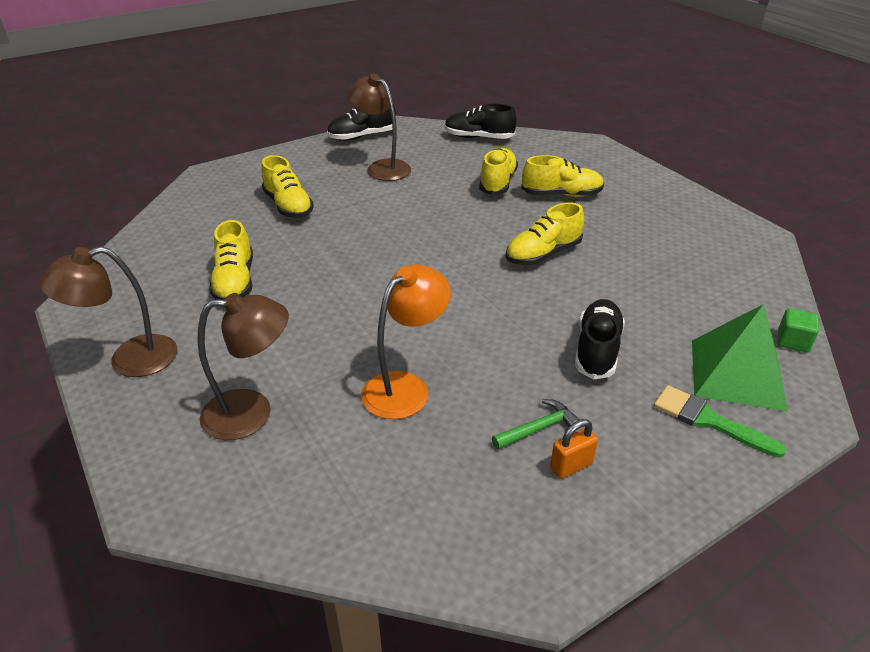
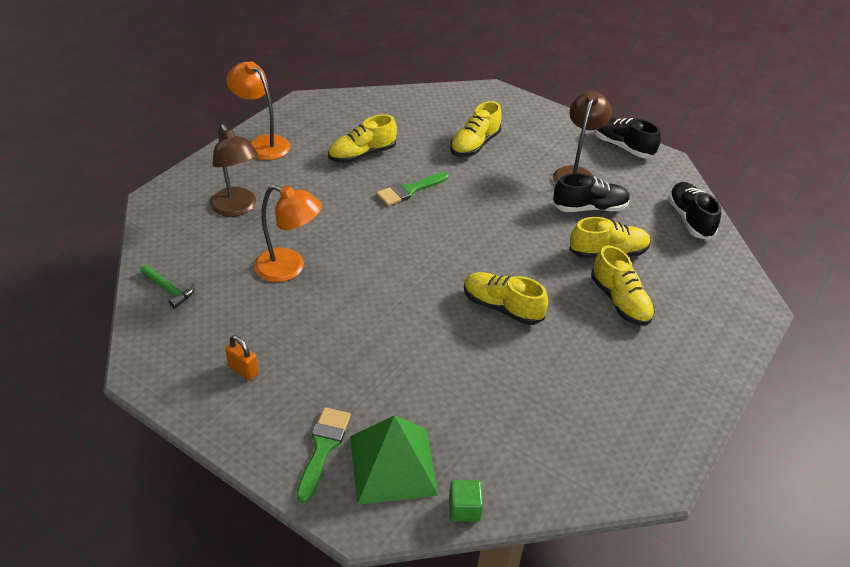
camera: 65 degrees right, 5 degrees up
(129, 360) = (262, 143): brown lamp -> orange lamp
(329, 264) = (409, 190): none -> green brush
(538, 428) = (274, 346): green hammer -> green hammer (169, 289)
(597, 350) = (381, 365): black shoe -> black shoe (590, 208)

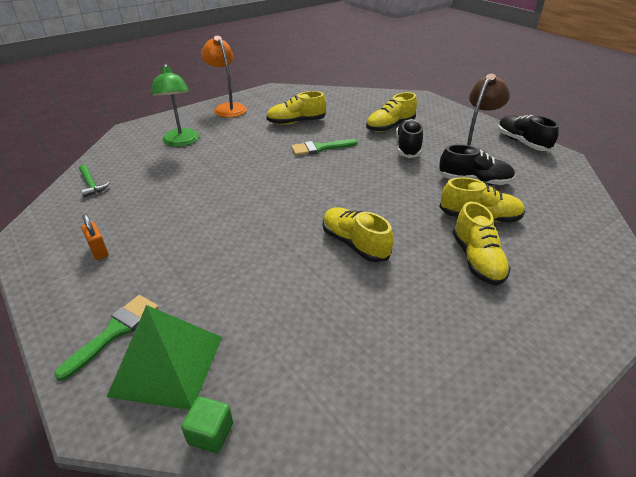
camera: 20 degrees right, 5 degrees down
(237, 208) = (181, 142): brown lamp -> green lamp
(289, 268) = (190, 185): orange lamp -> none
(689, 219) = (574, 203): black shoe -> black shoe (408, 147)

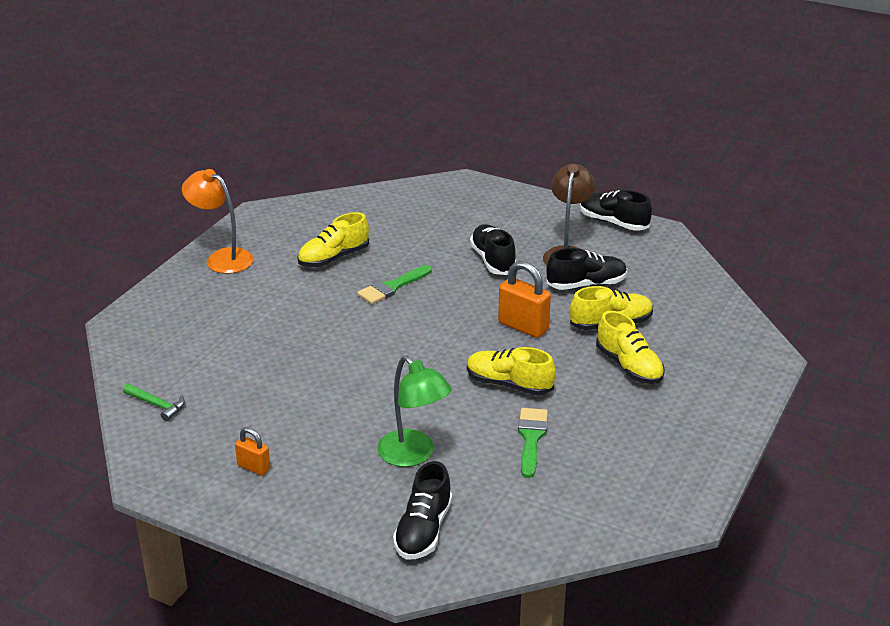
camera: 25 degrees left, 5 degrees down
(115, 332) = (350, 524): green brush -> green brush (531, 438)
(167, 365) = (423, 530): green pyramid -> black shoe
(181, 142) = (210, 323): green lamp -> green lamp (413, 455)
(210, 433) = (500, 558): green cube -> none
(390, 126) = (454, 236): yellow shoe -> none
(399, 200) = (523, 327): none -> orange padlock

